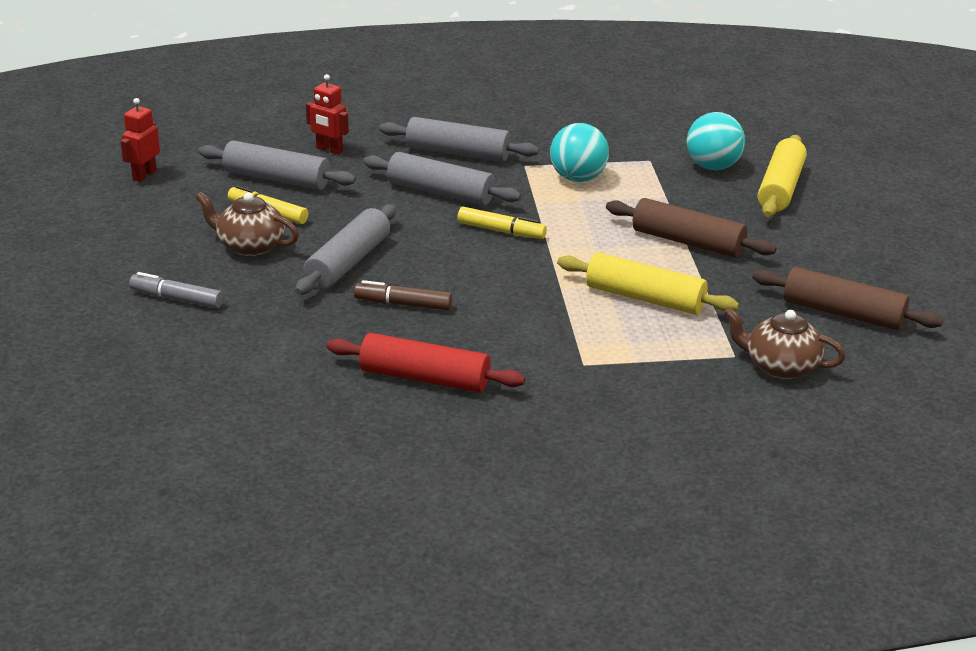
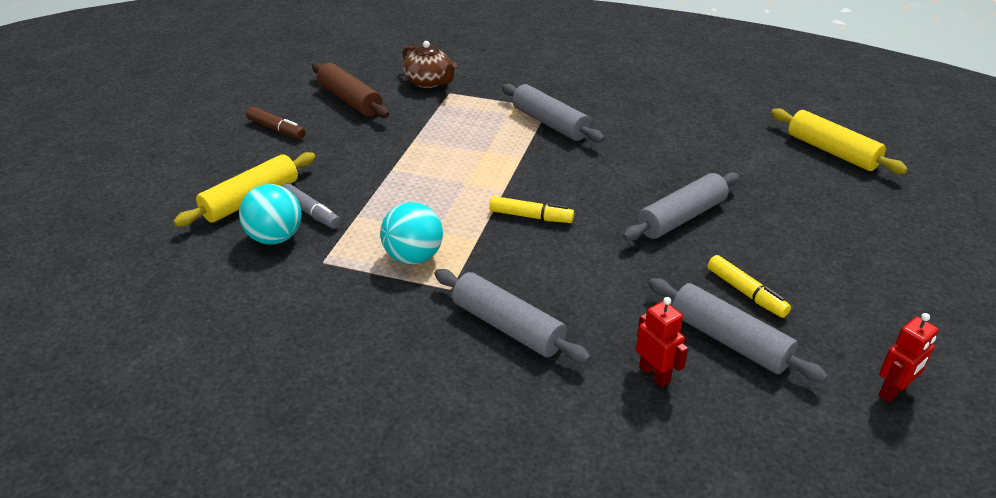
camera: 155 degrees left, 5 degrees up
(177, 299) = (838, 217): grey marker -> grey marker (310, 212)
(250, 246) = (769, 256): brown teapot -> none
(403, 304) = (649, 172): brown marker -> brown marker (276, 129)
(424, 378) = (657, 121): red rolling pin -> none
(440, 192) = (559, 274): grey rolling pin -> grey rolling pin (550, 123)
(501, 231) = (531, 216): yellow marker -> yellow marker turned 150 degrees clockwise
(645, 298) = (467, 137): yellow rolling pin -> yellow rolling pin (831, 151)
(687, 242) = (389, 170): brown rolling pin -> none

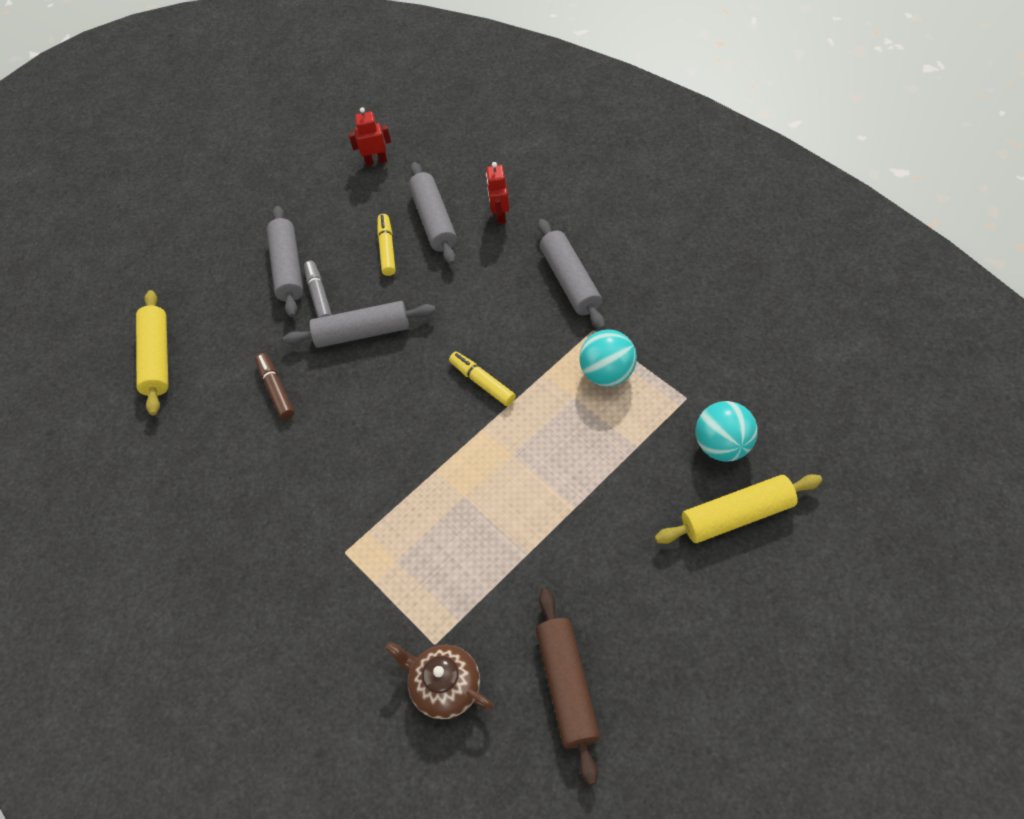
camera: 145 degrees left, 20 degrees up
(276, 129) = (681, 653): brown marker -> brown marker (276, 390)
(310, 212) = (680, 470): grey marker -> grey marker (319, 296)
(429, 82) = (445, 686): brown teapot -> brown teapot turned 45 degrees counterclockwise
(550, 123) = (365, 519): grey rolling pin -> grey rolling pin (288, 268)

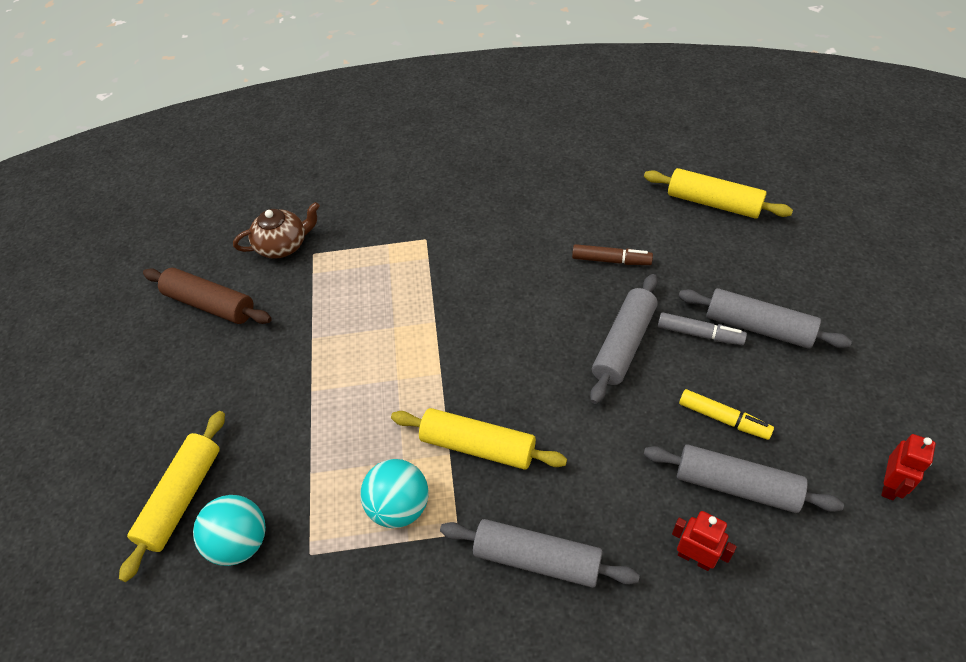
camera: 125 degrees right, 5 degrees down
(482, 382) = (485, 401): yellow marker -> none
(522, 362) = (478, 446): none -> yellow rolling pin

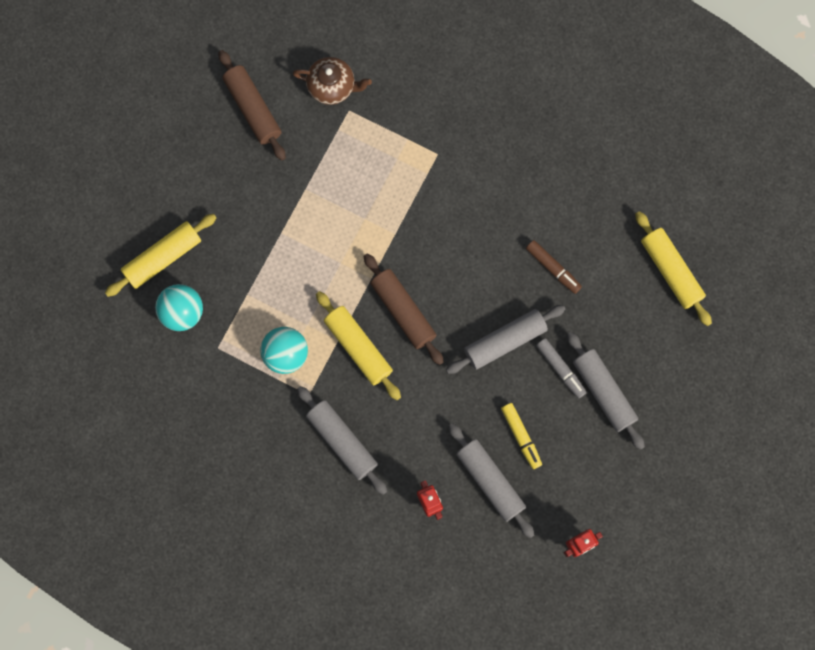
camera: 30 degrees right, 25 degrees up
(498, 382) = (403, 311): none -> brown rolling pin

